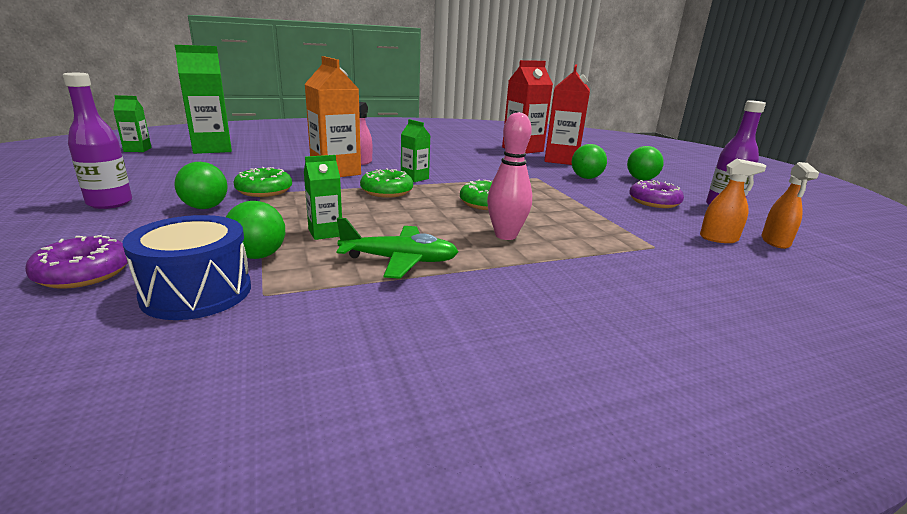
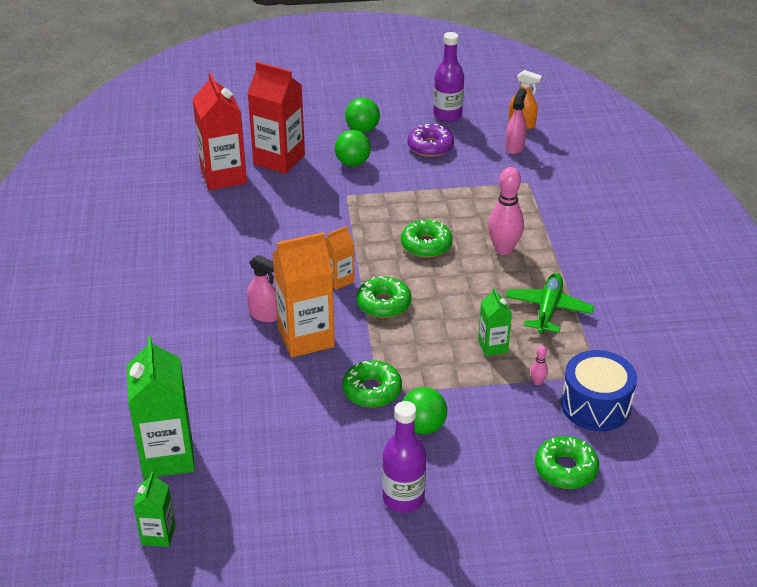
camera: 75 degrees left, 15 degrees up
(84, 273) = (565, 469): purple donut -> green donut
(258, 256) = (537, 381): green ball -> pink bowling pin
(414, 178) = (339, 280): green carton -> orange carton
(719, 238) = (514, 147): orange spray bottle -> pink spray bottle

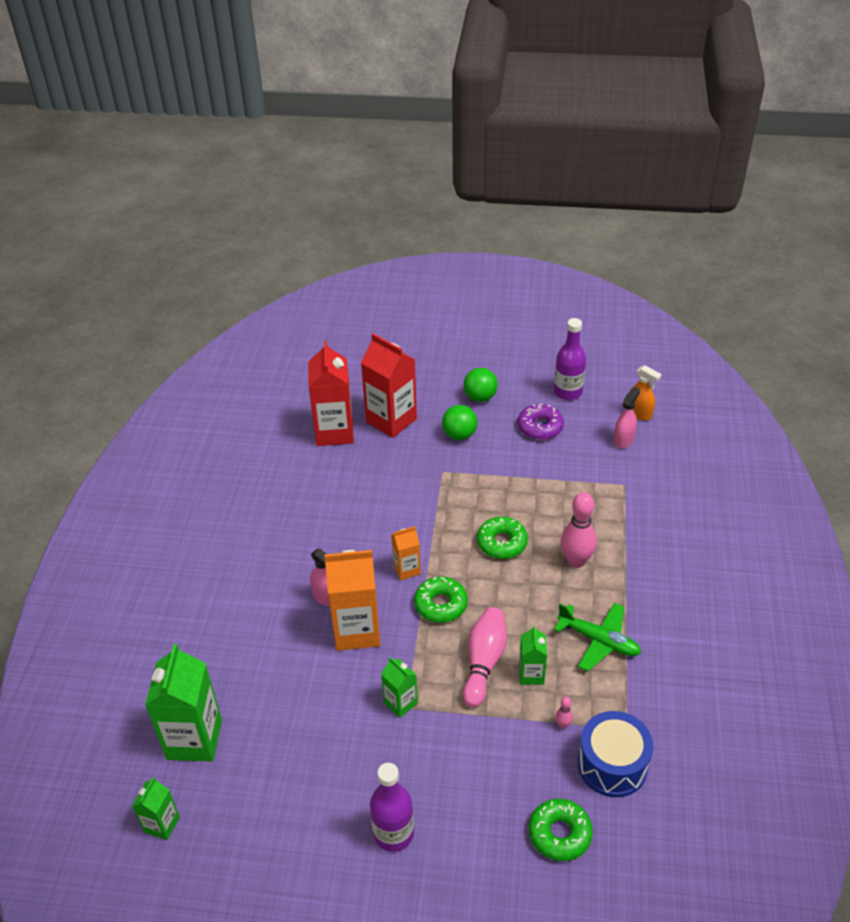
camera: 15 degrees right, 5 degrees up
(372, 390) = (400, 703): green donut -> green carton
(423, 426) = (436, 755): green ball -> none
(443, 344) = (484, 662): none -> pink bowling pin
(548, 309) = (599, 641): green plane -> green plane turned 90 degrees clockwise

